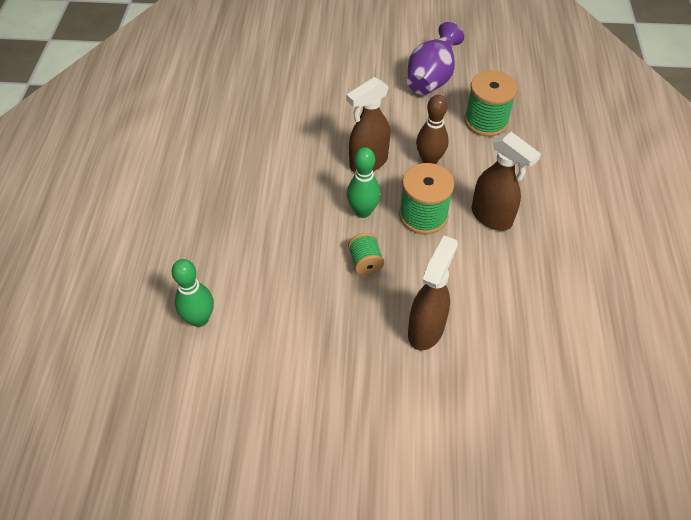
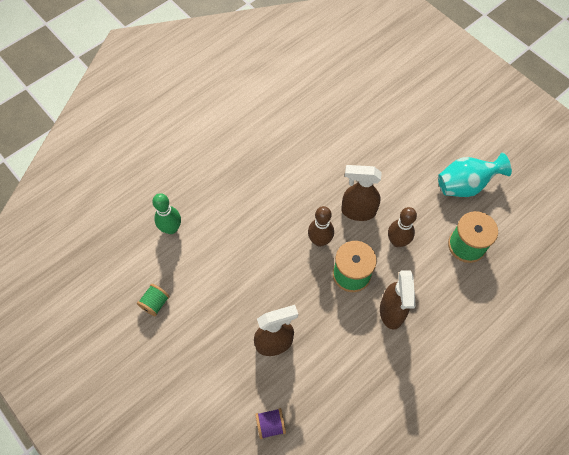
camera: 45 degrees right, 10 degrees up
(363, 211) = (319, 240): green bowling pin -> brown bowling pin
(365, 262) = (286, 273): green spool -> green spool (155, 303)
(431, 79) = (465, 185): purple vase -> turquoise vase
(508, 402) = (270, 425): none -> purple spool

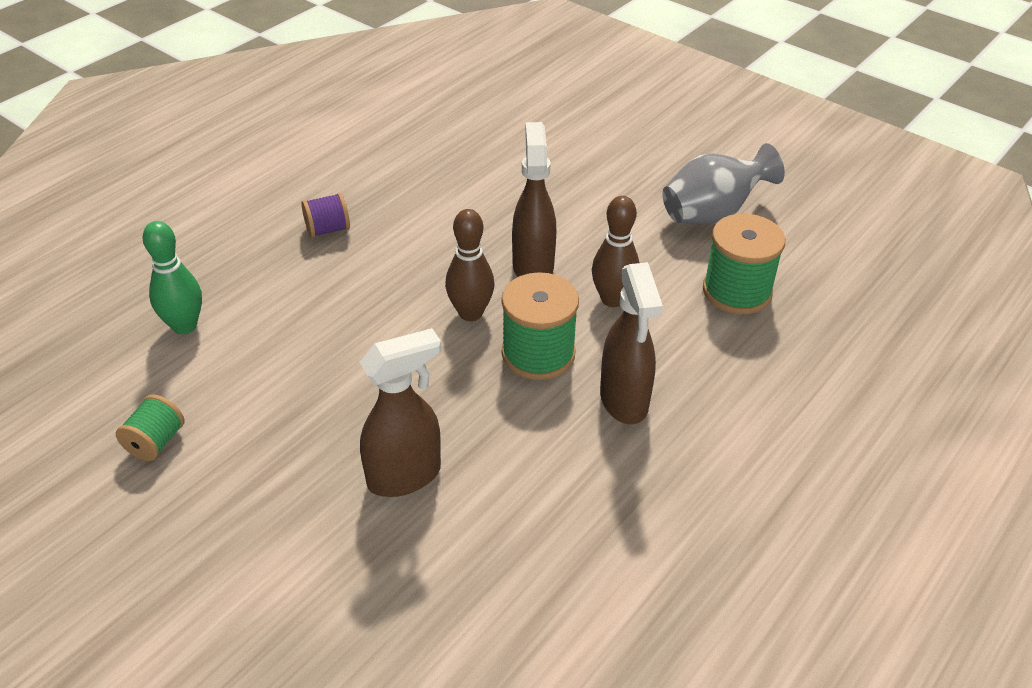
camera: 10 degrees left, 20 degrees down
(270, 425) = (413, 616): purple spool -> purple spool (327, 230)
(357, 211) = (533, 266): brown spray bottle -> brown spray bottle turned 90 degrees clockwise
(465, 185) = (712, 214): turquoise vase -> grey vase

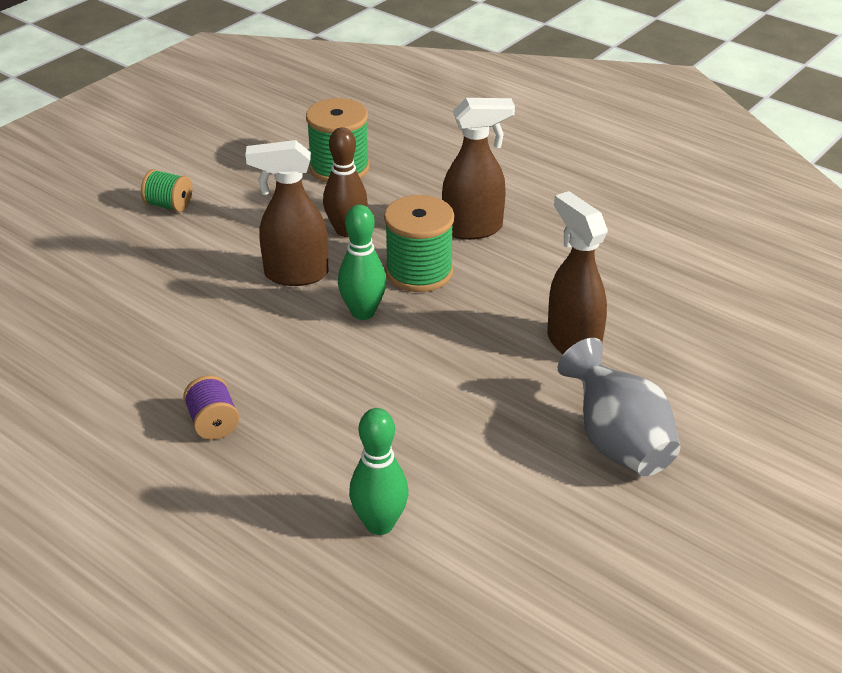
camera: 90 degrees left, 5 degrees down
(155, 442) = (558, 516): green spool -> green spool (169, 205)
(470, 313) = (363, 312): brown bowling pin -> green bowling pin
(712, 214) = (229, 172): grey vase -> grey vase (617, 443)

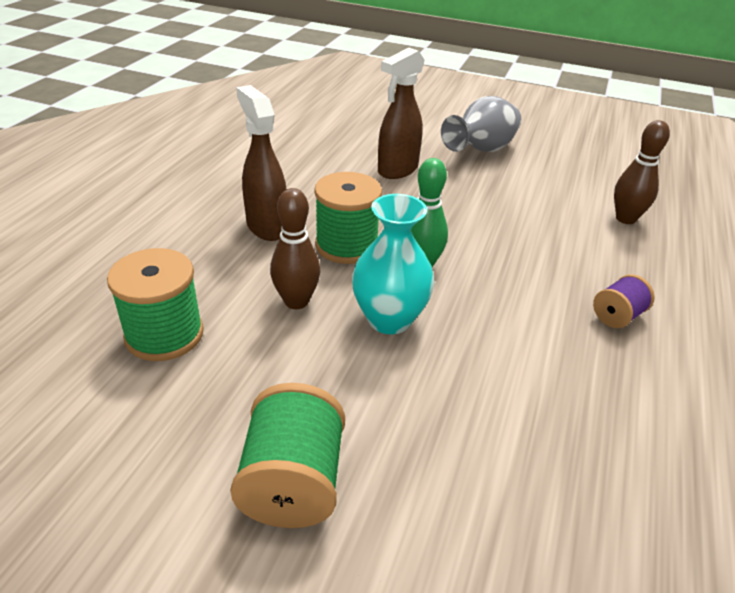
camera: 110 degrees left, 0 degrees up
(169, 205) = (293, 483): green spool -> green spool, size x1.74
(295, 275) = (389, 319): brown spray bottle -> turquoise vase
(379, 524) = (625, 219): green bowling pin -> brown bowling pin

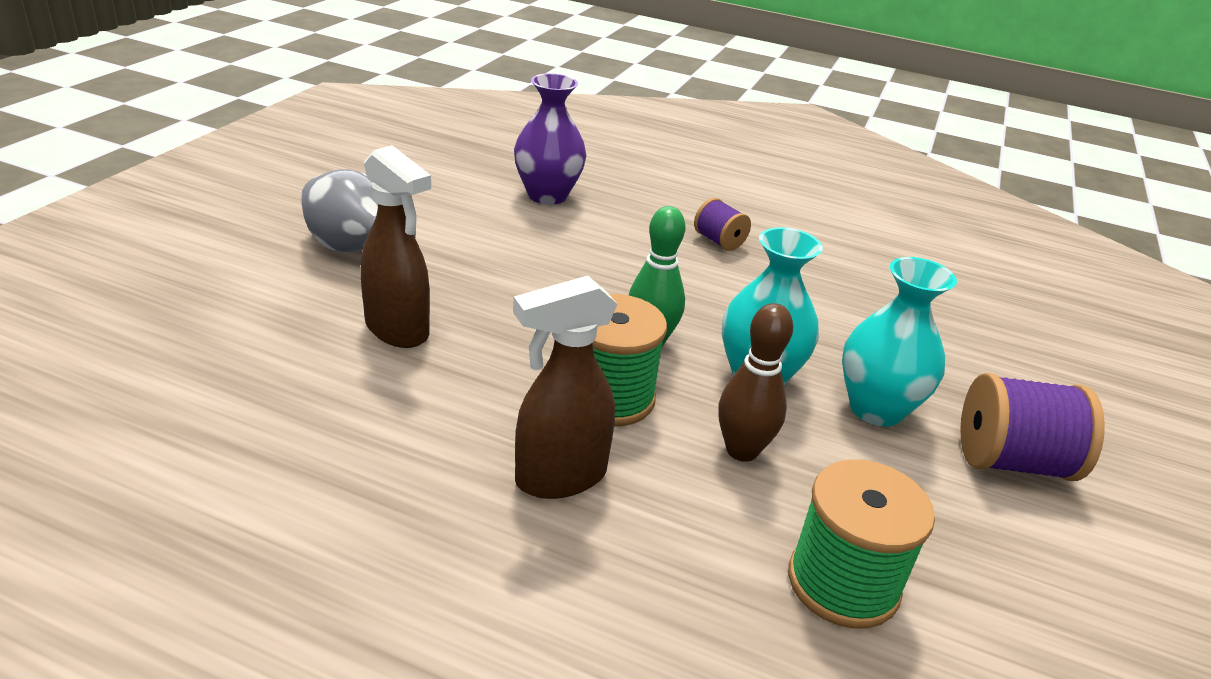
camera: 90 degrees left, 5 degrees down
(293, 483) = (1012, 462): green spool -> purple spool
(360, 390) = (876, 409): none -> turquoise vase
(625, 219) = (547, 195): brown bowling pin -> purple vase

